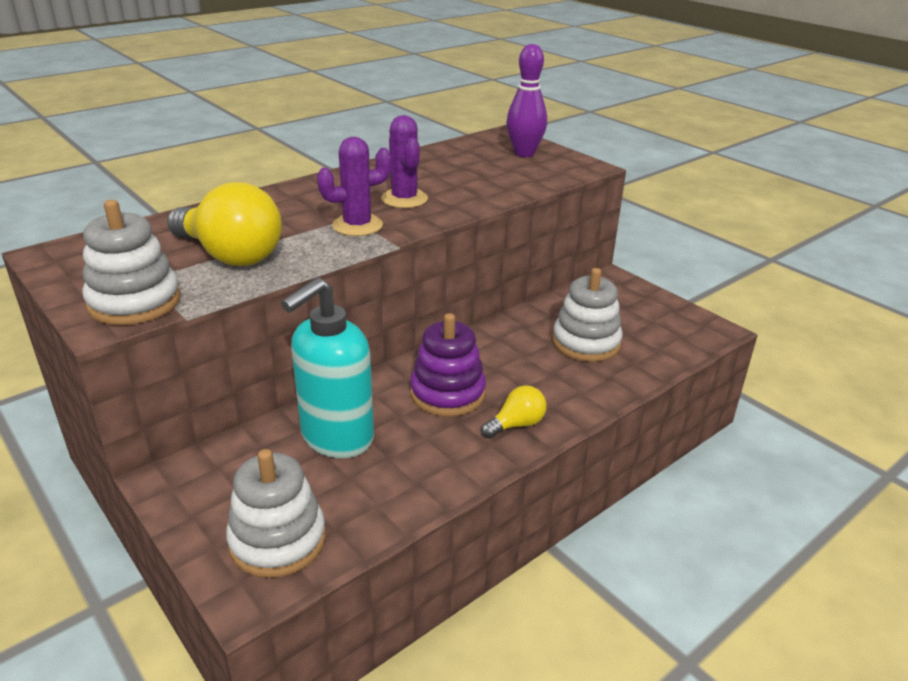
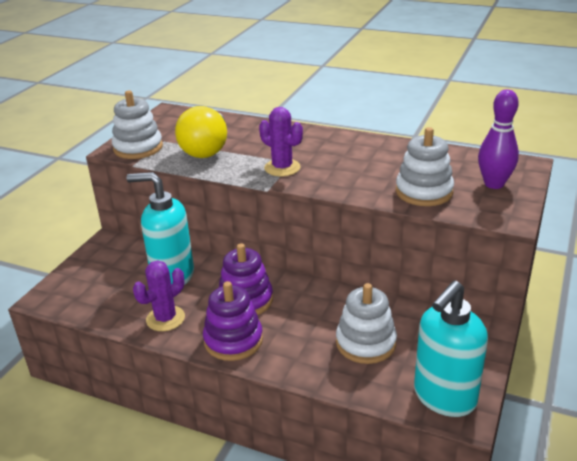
camera: 65 degrees right, 0 degrees up
(278, 540) = (82, 292): white stacking toy -> white stacking toy (424, 192)
(404, 199) = (341, 168): purple cactus -> purple cactus (165, 318)
(516, 424) = (233, 340): yellow light bulb -> purple stacking toy
(687, 331) = (444, 397): none -> turquoise soap dispenser

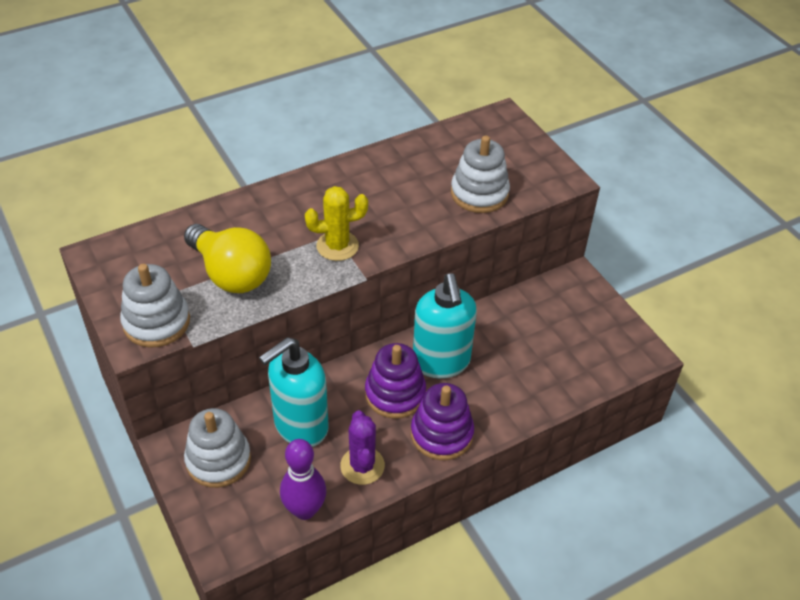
camera: 55 degrees left, 15 degrees up
(282, 168) = (337, 246): purple cactus -> yellow cactus
(365, 343) = (526, 353): white stacking toy -> white stacking toy (218, 460)
(444, 397) = (621, 351): turquoise soap dispenser -> turquoise soap dispenser (441, 362)
(494, 184) = (511, 151): purple bowling pin -> purple bowling pin (304, 510)

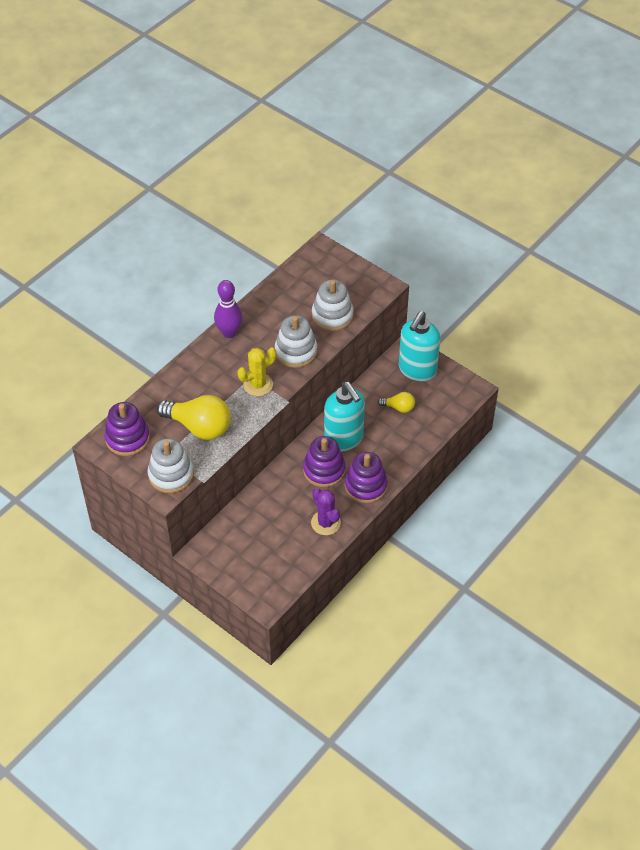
camera: 20 degrees left, 5 degrees up
(132, 259) = (127, 438): none -> purple stacking toy
(218, 460) = (233, 551): white stacking toy -> white stacking toy (296, 351)
(300, 426) = (274, 512): turquoise soap dispenser -> turquoise soap dispenser (417, 370)
(304, 510) = (303, 561): purple bowling pin -> purple bowling pin (229, 332)
(533, 346) = (398, 407): none -> yellow light bulb

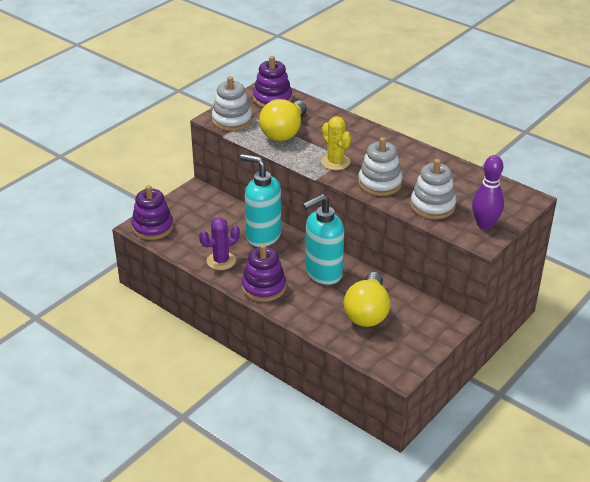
camera: 90 degrees right, 15 degrees down
(229, 332) = (399, 145): purple bowling pin -> purple bowling pin (485, 225)
(324, 470) = (284, 260): purple stacking toy -> purple stacking toy (152, 227)
(398, 407) = (367, 312): yellow light bulb -> yellow light bulb, size x1.97
(417, 370) = (423, 328): turquoise soap dispenser -> turquoise soap dispenser (263, 236)

